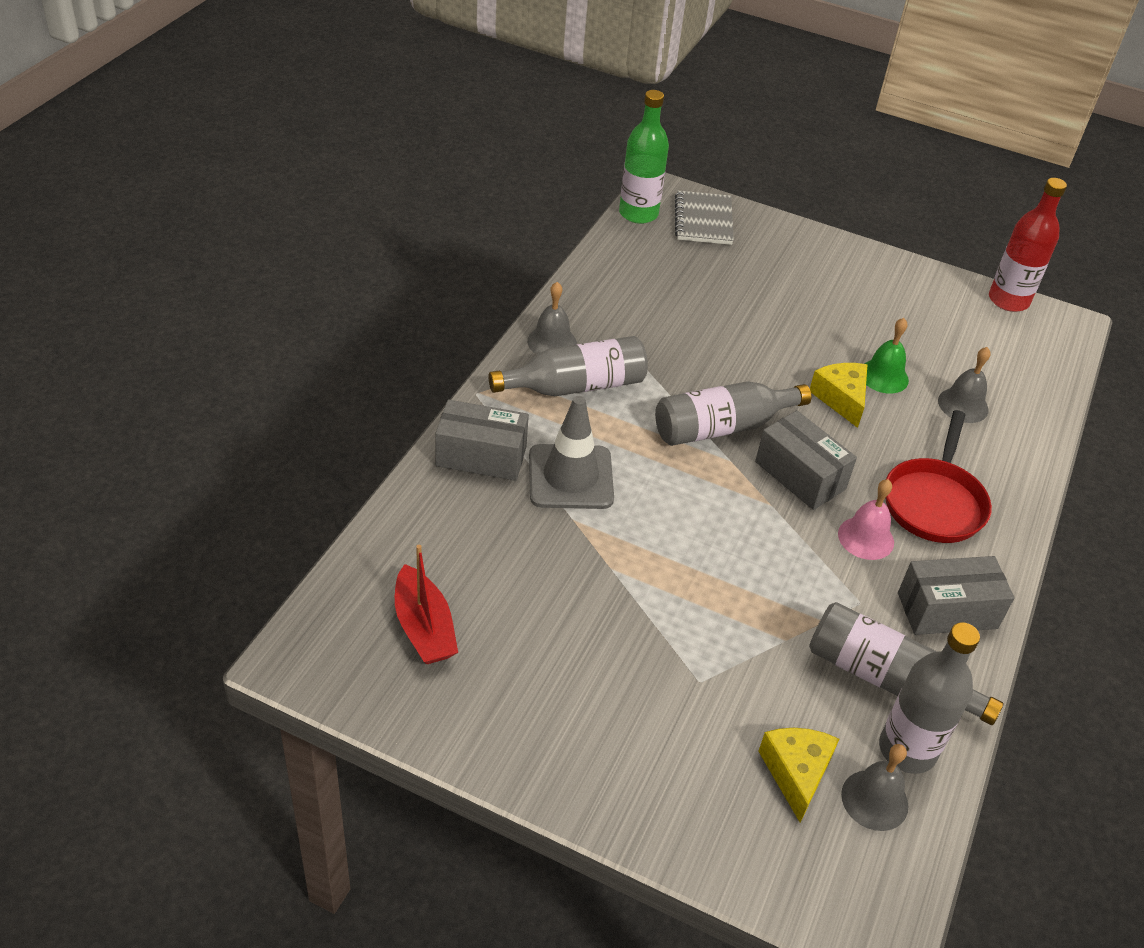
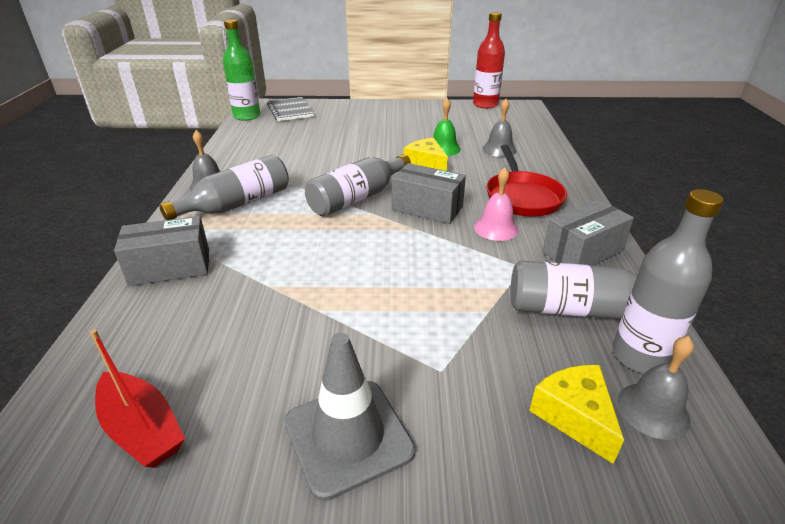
camera: 20 degrees left, 10 degrees down
(570, 477) = (255, 258): grey traffic cone -> grey traffic cone (348, 436)

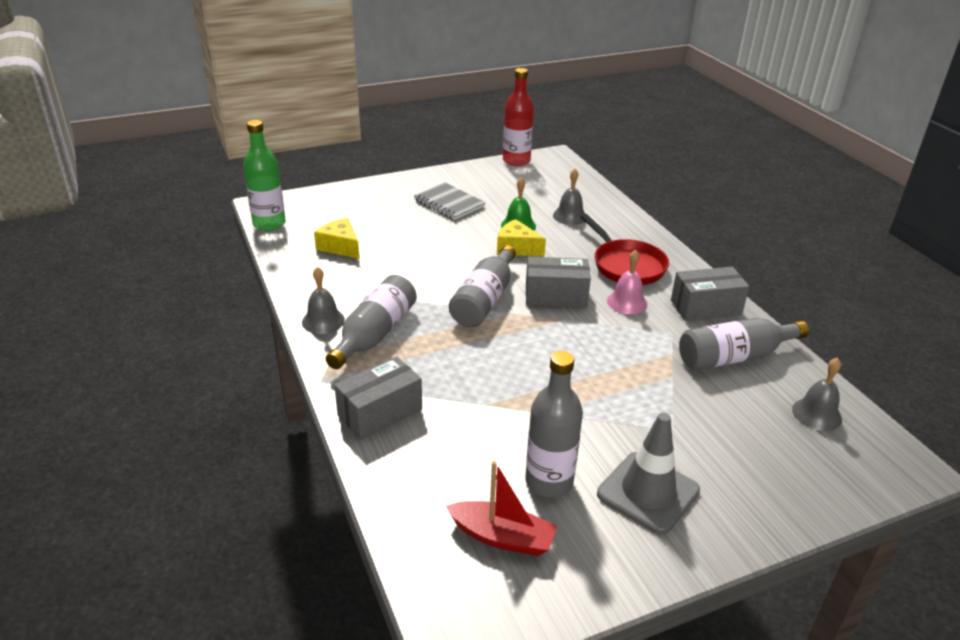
camera: 25 degrees left, 0 degrees up
(290, 111) = (313, 207): grey notebook -> grey notebook (449, 203)
(574, 416) = (775, 433): yellow cheese -> yellow cheese (340, 247)
(582, 252) = (705, 307): grey box -> grey box turned 45 degrees clockwise
(640, 356) = (790, 380): grey bottle -> grey bottle (549, 482)

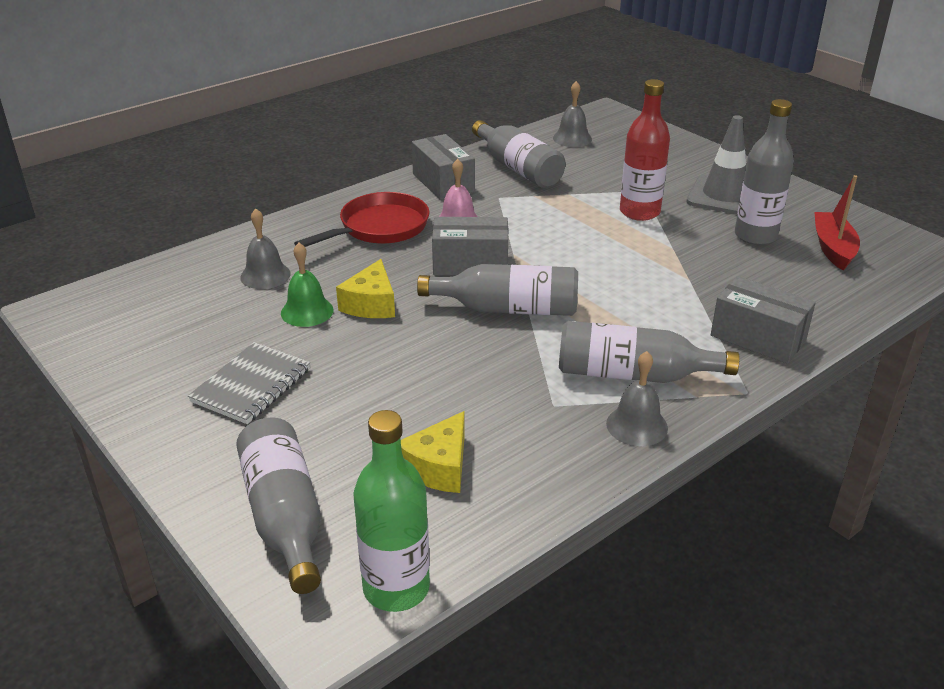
camera: 105 degrees left, 0 degrees up
(338, 203) = (285, 517): none -> grey bottle
(516, 161) = (74, 345): red bottle -> red bottle (639, 212)
(555, 296) = (470, 264): grey box -> grey box turned 75 degrees counterclockwise

